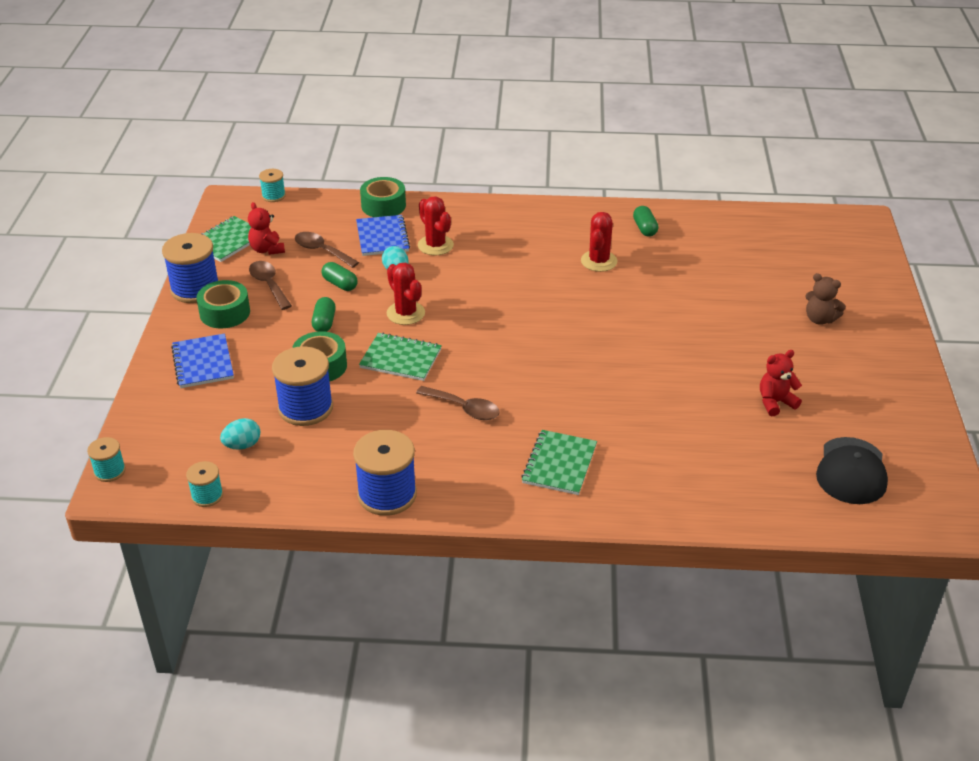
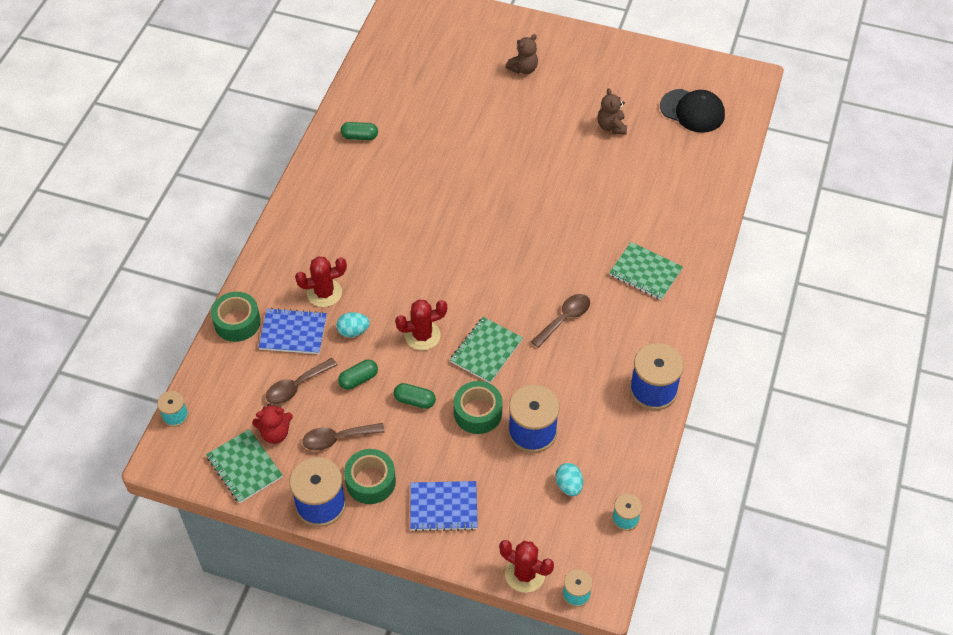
camera: 75 degrees left, 15 degrees up
(599, 261) = (396, 181): red cactus -> red cactus (525, 574)
(775, 402) = (611, 127): red teddy bear -> brown teddy bear

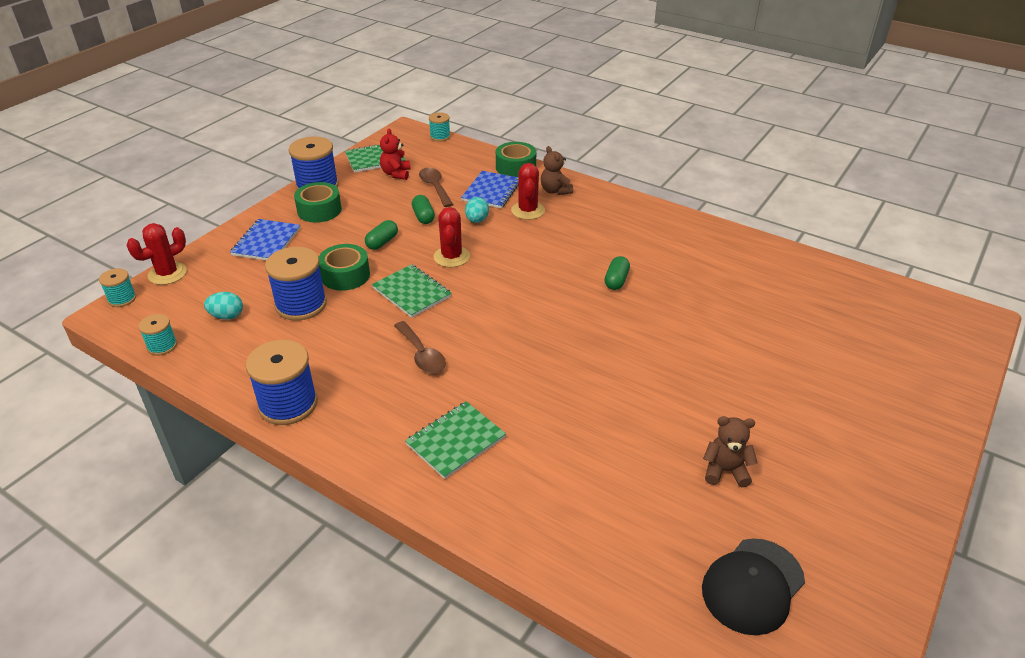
camera: 105 degrees right, 15 degrees down
(337, 438) = (371, 200): brown spoon -> none
(359, 136) = (729, 254): green capsule -> green capsule (616, 280)
(523, 69) = (847, 402): brown teddy bear -> brown teddy bear (555, 191)

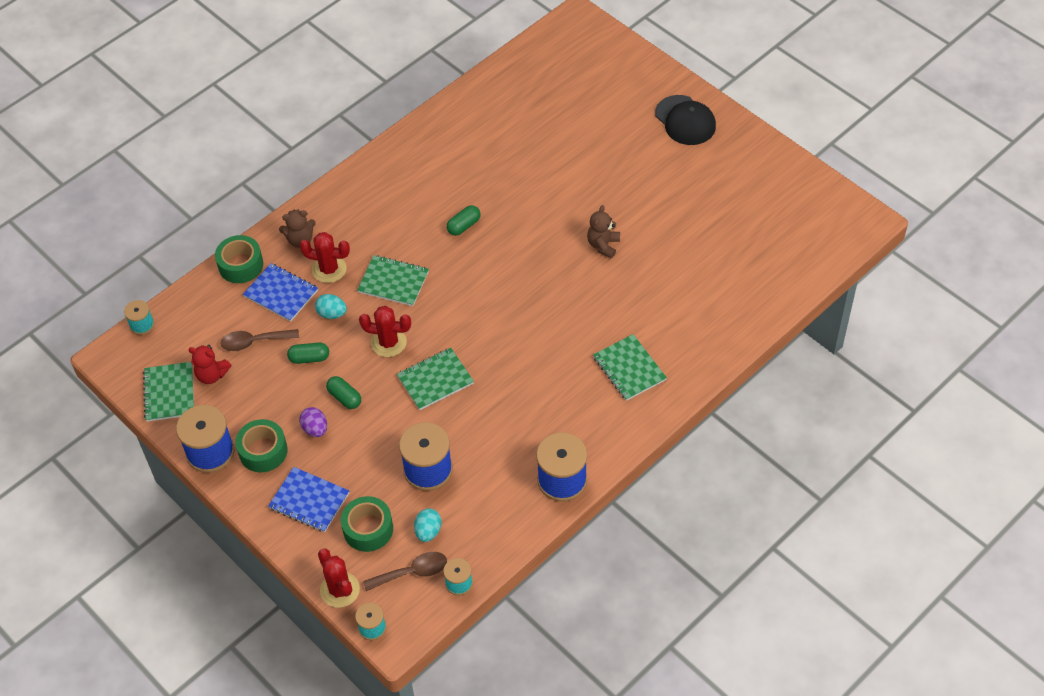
camera: 75 degrees left, 15 degrees up
(345, 232) = (315, 429): none -> purple egg
(345, 275) = (392, 432): green tape -> green tape (368, 529)
(422, 355) = (525, 380): brown spoon -> brown spoon (412, 572)
(526, 248) = (393, 282): none -> green notebook
(616, 280) = (464, 226): green capsule -> green capsule turned 75 degrees counterclockwise
(725, 471) = (691, 217): brown teddy bear -> brown teddy bear (603, 245)
(752, 586) = (782, 231): black cap -> black cap (685, 120)

